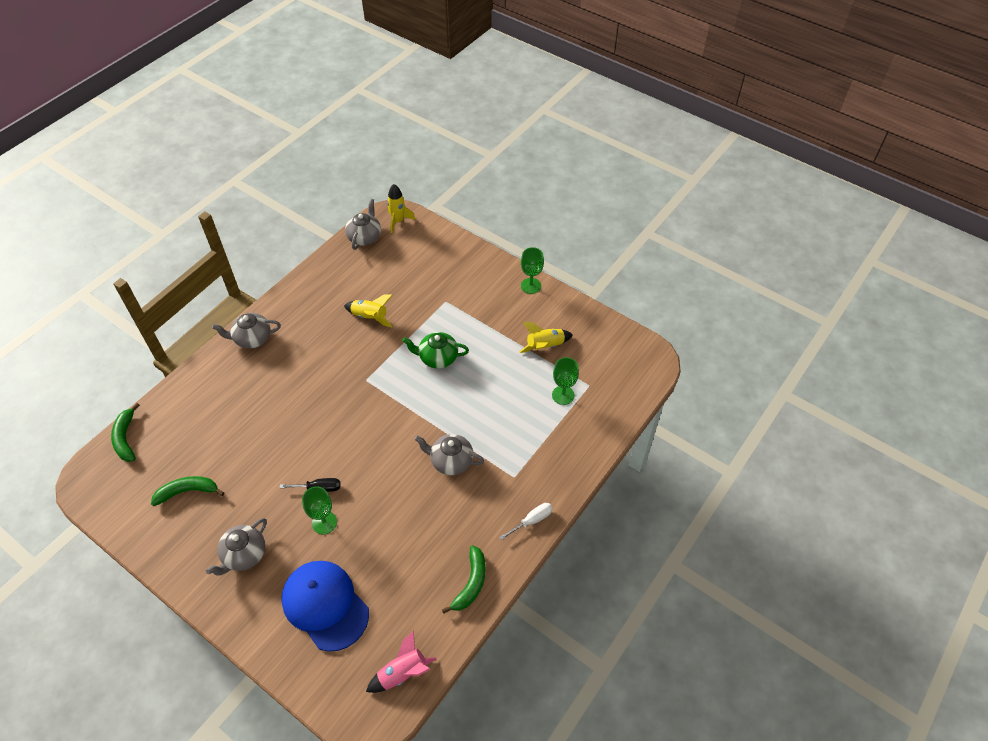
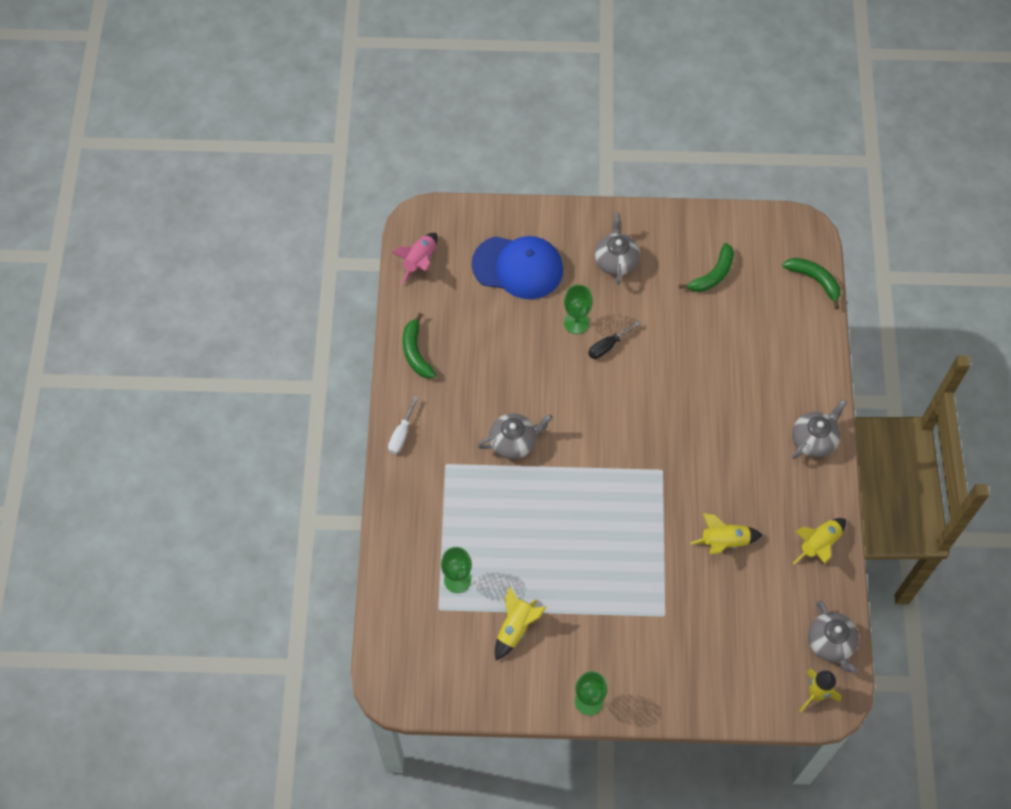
camera: 145 degrees right, 10 degrees up
(316, 284) = (819, 544): none -> yellow rocket
(437, 358) = (614, 540): green teapot -> none

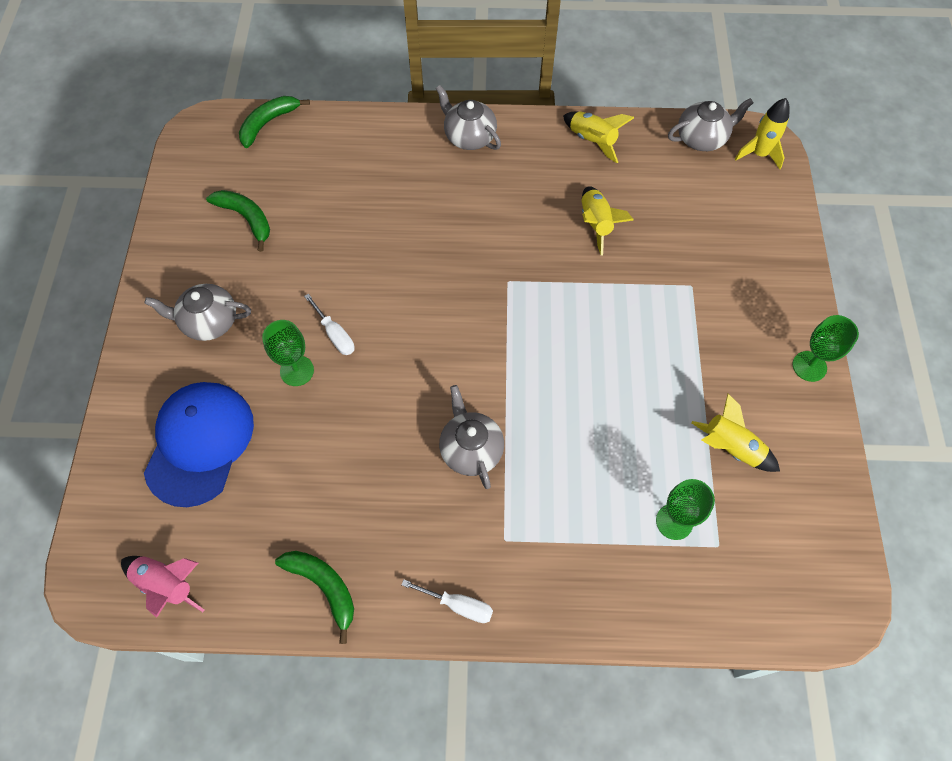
camera: 90 degrees left, 0 degrees up
(416, 352) = (324, 587): green banana -> green banana turned 120 degrees counterclockwise
(608, 346) = (335, 334): black screwdriver -> white screwdriver

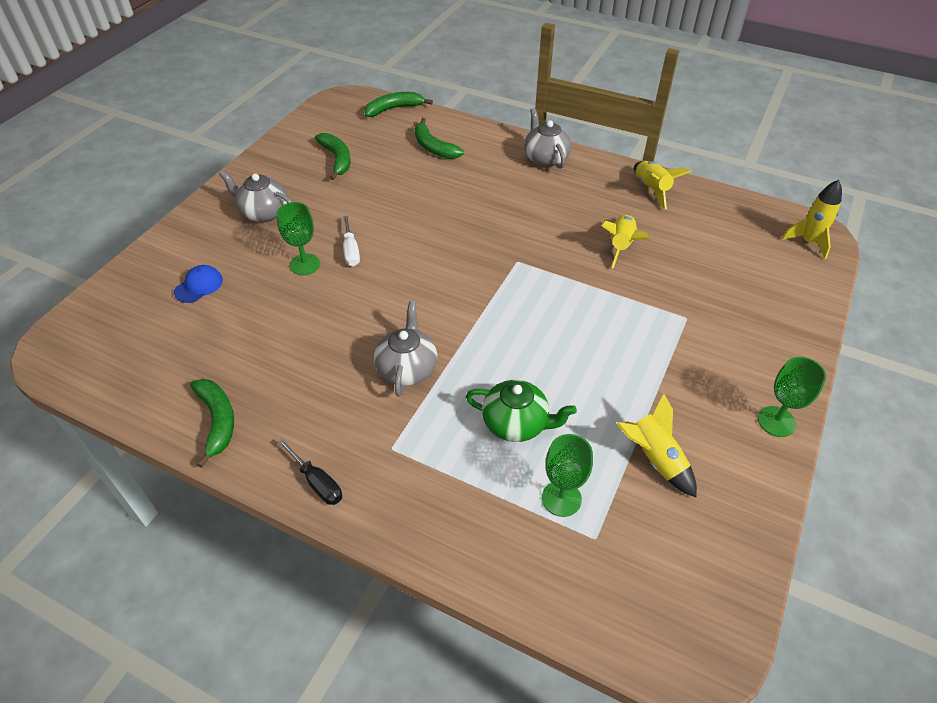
camera: 25 degrees right, 15 degrees down
(167, 584) = (103, 370): pink rocket -> none
(200, 443) = (199, 286): blue cap -> blue cap, size x0.44
(343, 163) = (433, 147): none -> green banana
(458, 605) = (317, 482): white screwdriver -> black screwdriver
(600, 464) = (516, 424): none -> green teapot
(702, 138) = (757, 215): grey teapot -> none

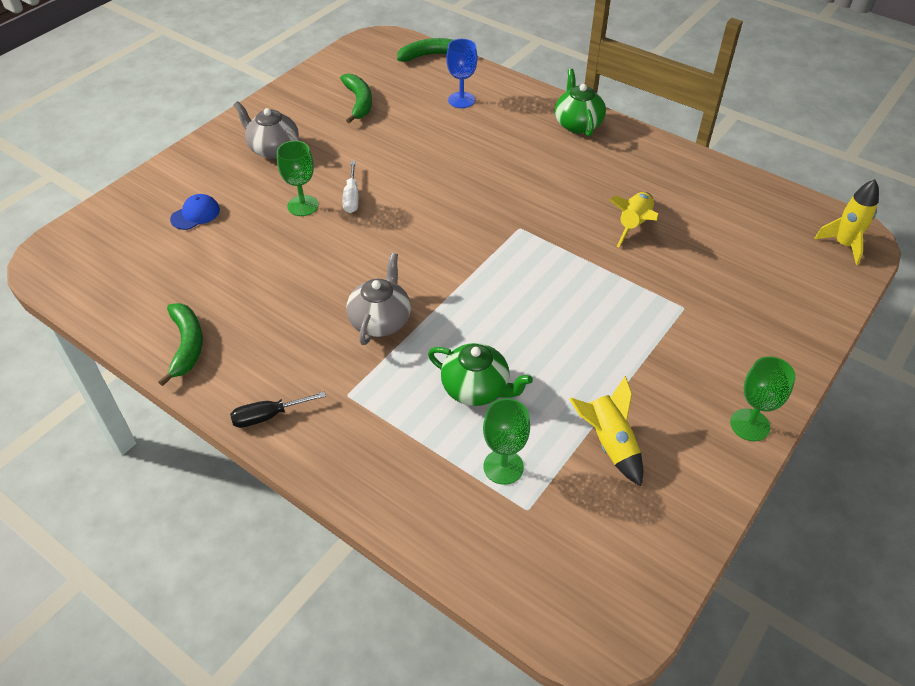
camera: 10 degrees right, 0 degrees up
(317, 482) = (268, 416): black screwdriver -> black screwdriver turned 105 degrees clockwise
(433, 147) = (461, 100): green banana -> blue goblet
(545, 158) = (577, 124): grey teapot -> green teapot
(652, 189) = (684, 169): yellow rocket -> none

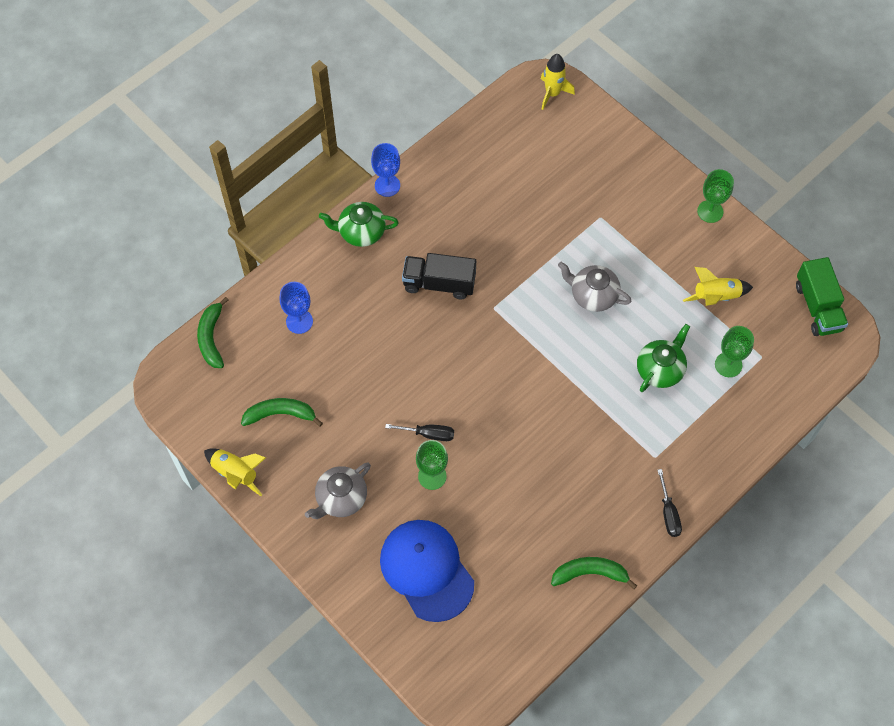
camera: 80 degrees left, 15 degrees up
(195, 214) = (426, 570): blue cap -> blue cap, size x2.30
(352, 197) = (428, 434): white screwdriver -> black screwdriver
(380, 320) = (583, 426): grey teapot -> grey teapot (593, 295)
(536, 184) = (439, 283): none -> black truck
(634, 225) = (505, 224): yellow rocket -> yellow rocket (236, 473)
(639, 584) = (818, 307): none -> green truck
(642, 134) = (387, 185): none -> blue goblet

